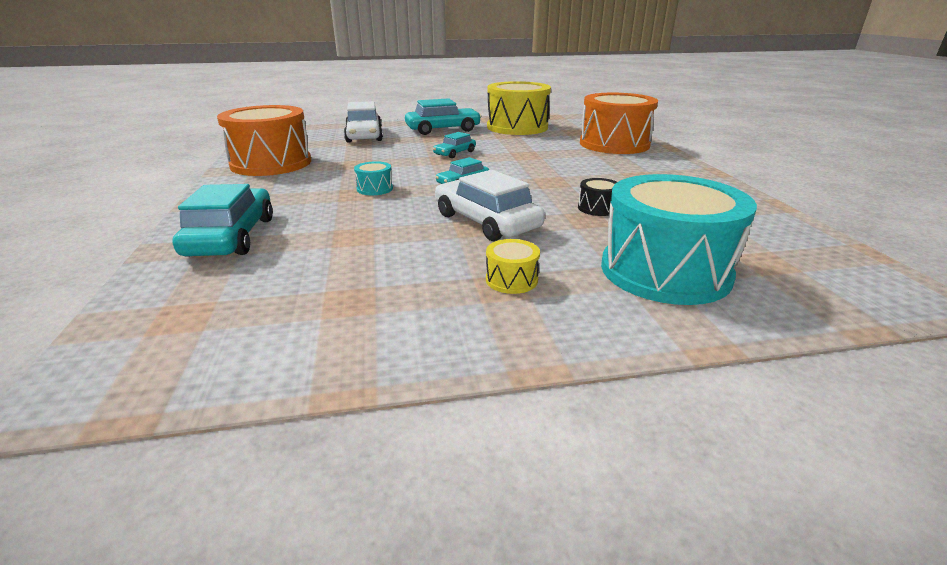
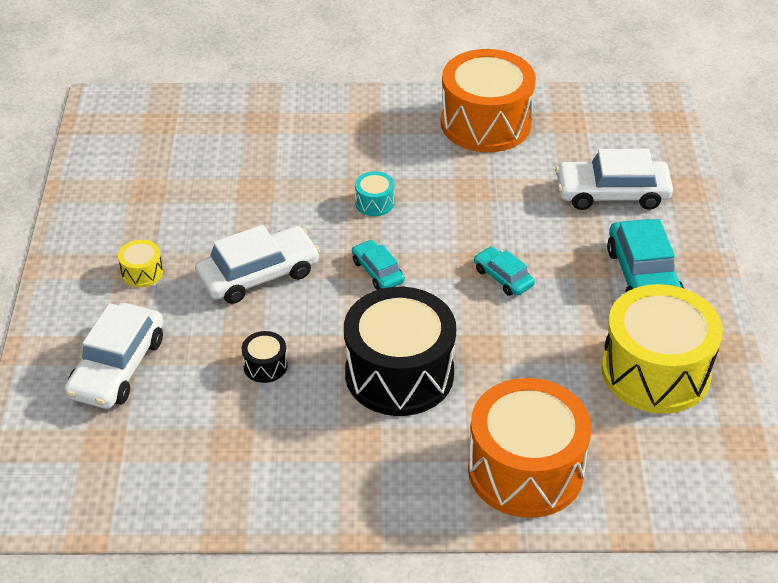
camera: 100 degrees right, 15 degrees up
(231, 236) = (278, 124): turquoise car -> none
(566, 171) = (399, 374): none -> black drum
(665, 271) = (117, 367): turquoise drum -> white car

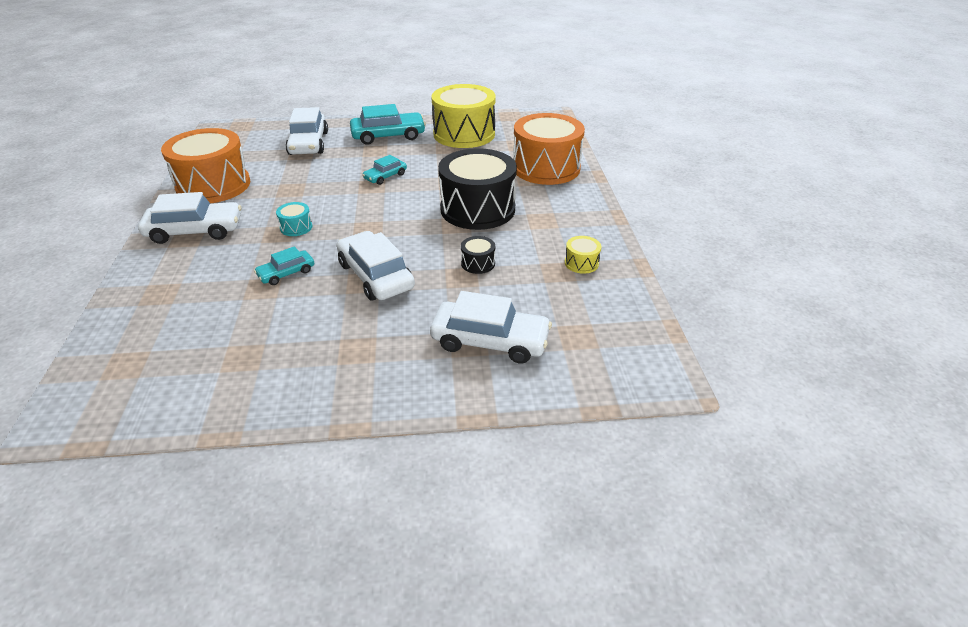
camera: 95 degrees left, 5 degrees down
(142, 272) = (368, 343): yellow drum -> yellow drum (581, 263)
(377, 271) = (376, 222): turquoise car -> turquoise car (286, 273)
(378, 126) = (195, 231): none -> white car

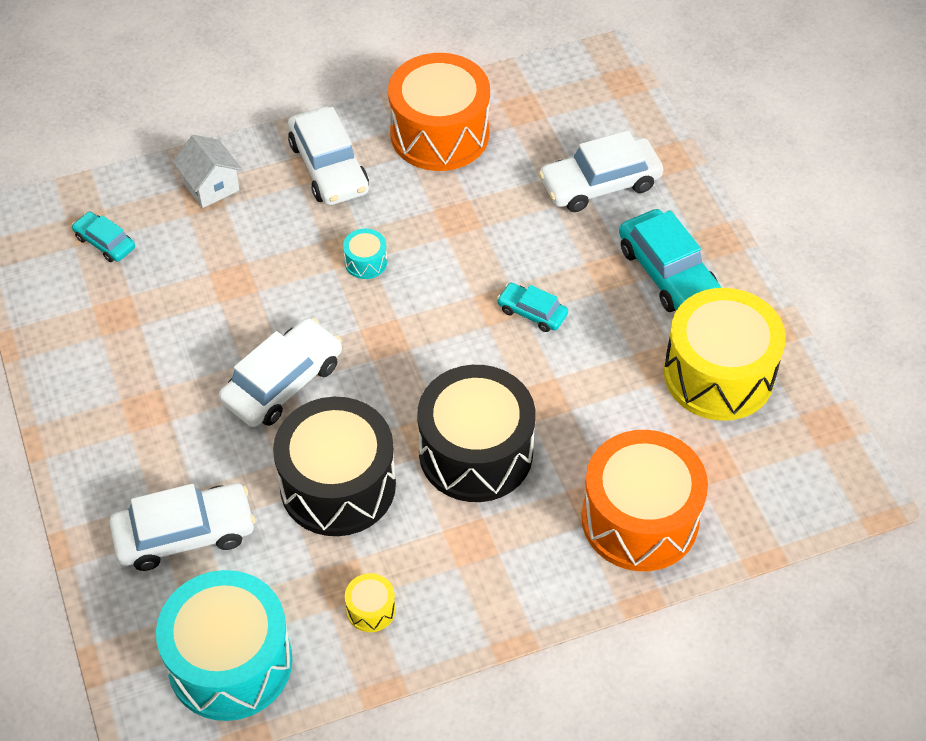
camera: 75 degrees right, 15 degrees up
(153, 287) = (211, 186): none -> white house
(286, 273) = (266, 292): turquoise car -> turquoise car (105, 242)
(478, 263) = (338, 485): black drum -> black drum, size x2.47
(490, 341) = (185, 534): white car -> white car turned 105 degrees counterclockwise
(610, 330) = (230, 662): none -> turquoise drum

